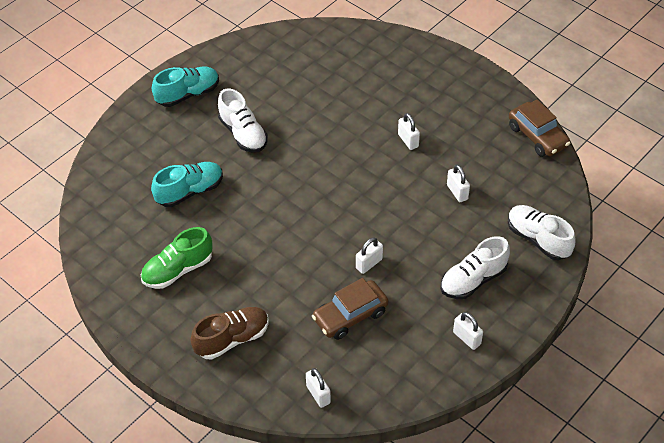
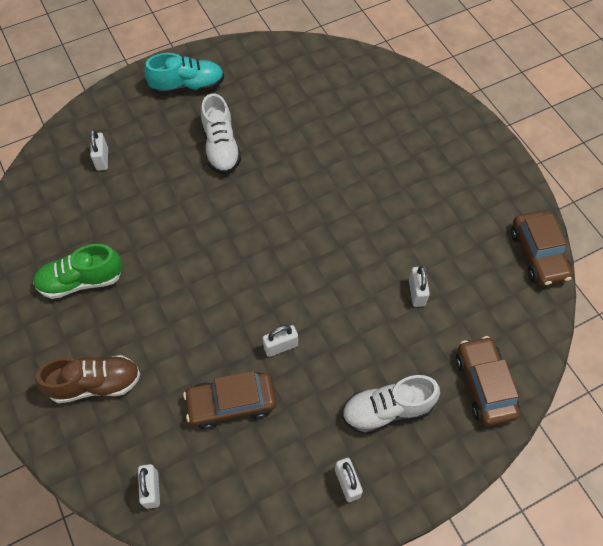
camera: 20 degrees right, 10 degrees up
(190, 191) = (137, 195): turquoise shoe -> none
(408, 140) = (389, 212): white padlock -> white padlock (102, 159)
(538, 239) = (484, 385): white shoe -> brown car

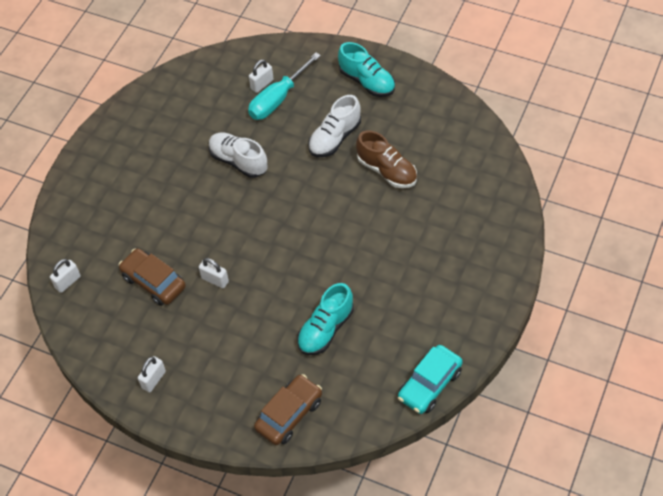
camera: 55 degrees right, 5 degrees down
(81, 281) = (166, 144): green shoe -> none
(95, 384) = (107, 205): brown shoe -> brown shoe (387, 171)
(132, 158) = (278, 99): none -> turquoise screwdriver
(387, 410) = (221, 369): white shoe -> white shoe (238, 161)
(416, 293) = (325, 329): white padlock -> turquoise shoe
(538, 254) = (429, 384): brown car -> turquoise car

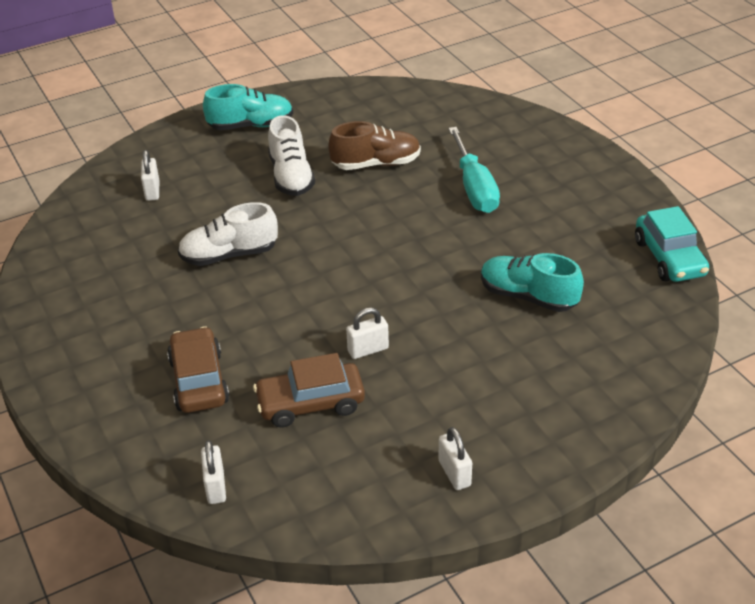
camera: 55 degrees left, 15 degrees down
(278, 99) = (187, 189): turquoise screwdriver -> turquoise screwdriver (474, 187)
(289, 414) = (614, 377): brown car -> brown car (199, 381)
(325, 329) = (528, 296): turquoise shoe -> turquoise shoe turned 135 degrees clockwise

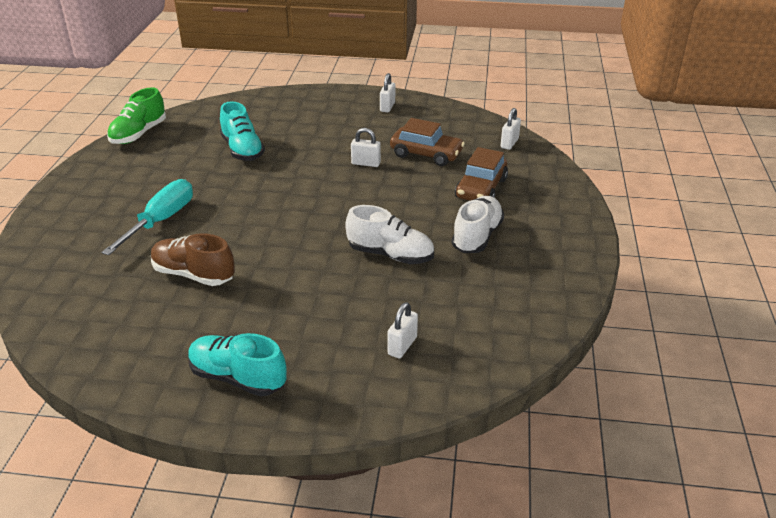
camera: 145 degrees left, 5 degrees down
(291, 176) = (271, 298): white shoe -> white shoe (477, 236)
(669, 258) = (138, 134): turquoise car -> green shoe

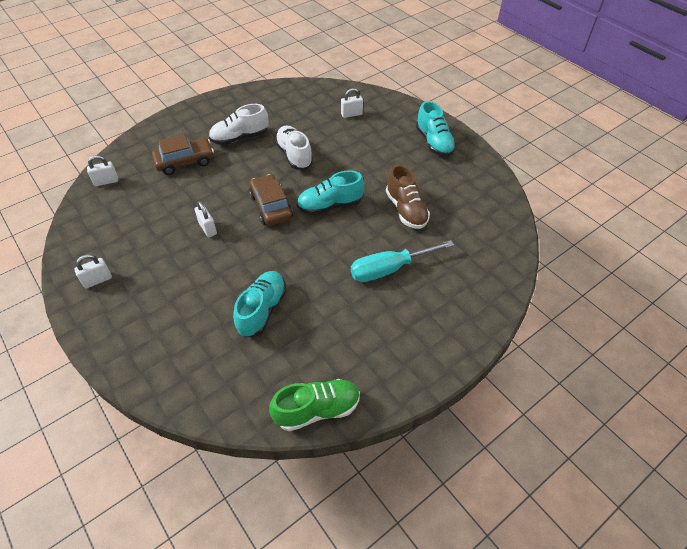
camera: 135 degrees left, 15 degrees up
(282, 234) = (330, 205): none -> turquoise shoe
(426, 154) = (163, 209): brown car -> brown car (271, 207)

